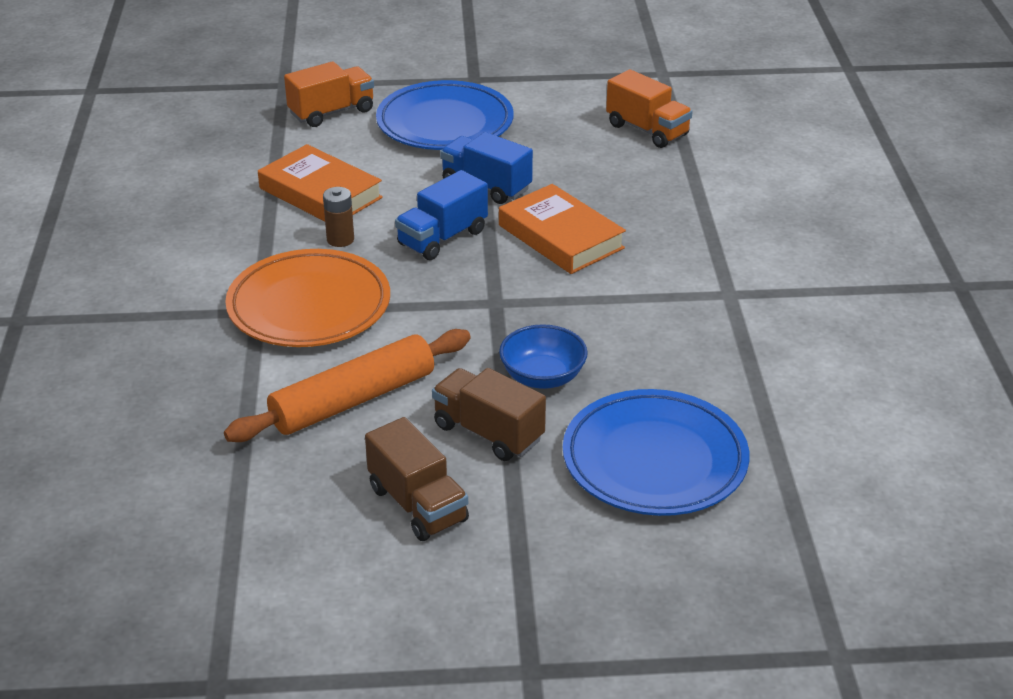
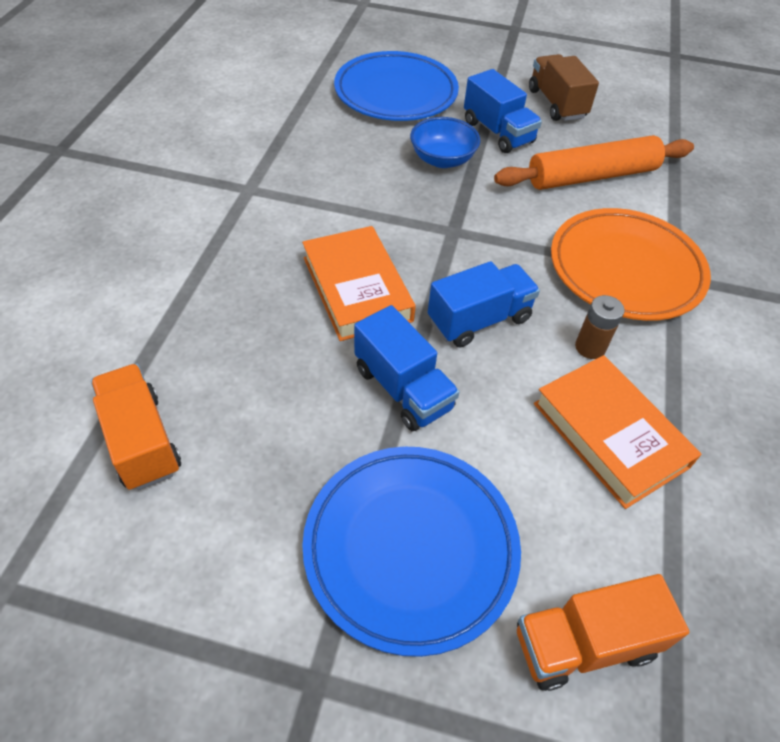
camera: 165 degrees left, 15 degrees up
(488, 433) = (497, 132): brown truck -> blue truck

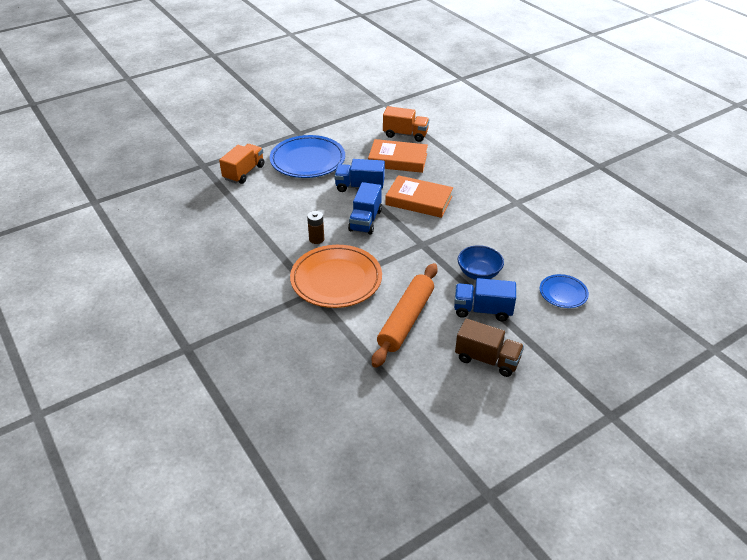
camera: 135 degrees right, 10 degrees down
(396, 93) = (563, 293): blue plate -> blue plate, size x0.52
(610, 434) = (281, 218): orange book -> orange book (398, 160)

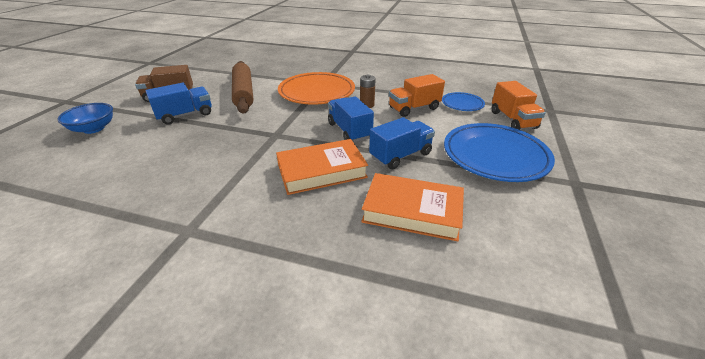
camera: 140 degrees right, 5 degrees down
(398, 160) = (412, 211): orange book -> orange book turned 45 degrees clockwise
(405, 134) = (471, 269): orange truck -> orange truck (414, 108)
(406, 320) = (243, 93): orange rolling pin -> brown rolling pin
(479, 273) = (202, 135): blue bowl -> blue bowl (94, 129)
(563, 293) = (103, 151): blue plate -> blue plate (462, 104)

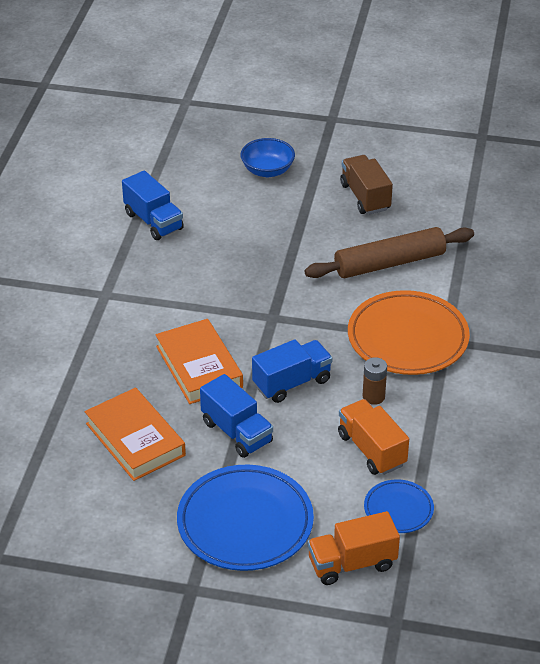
camera: 85 degrees right, 5 degrees up
(185, 115) = (311, 229): blue truck -> blue truck (153, 221)
(412, 211) = (135, 439): orange book -> orange book turned 45 degrees counterclockwise

